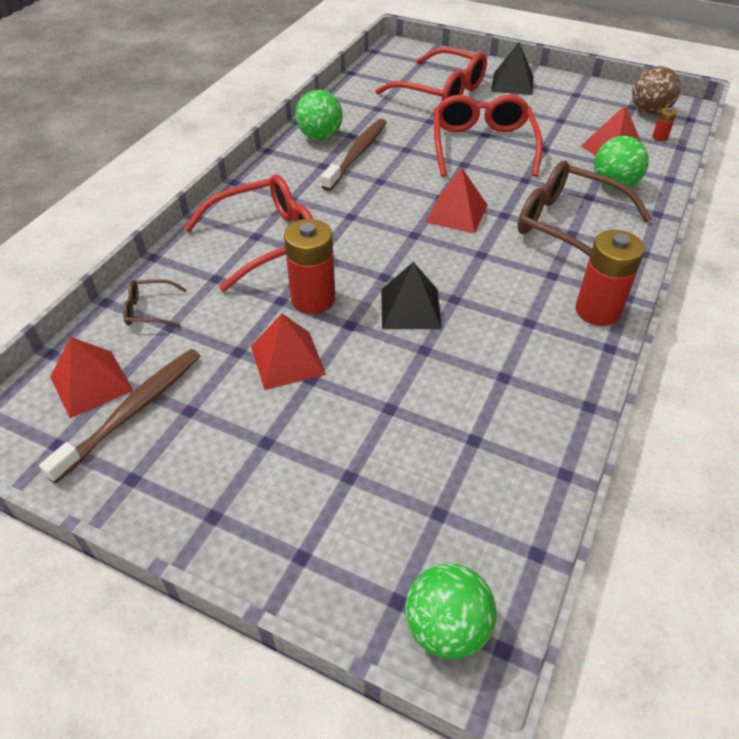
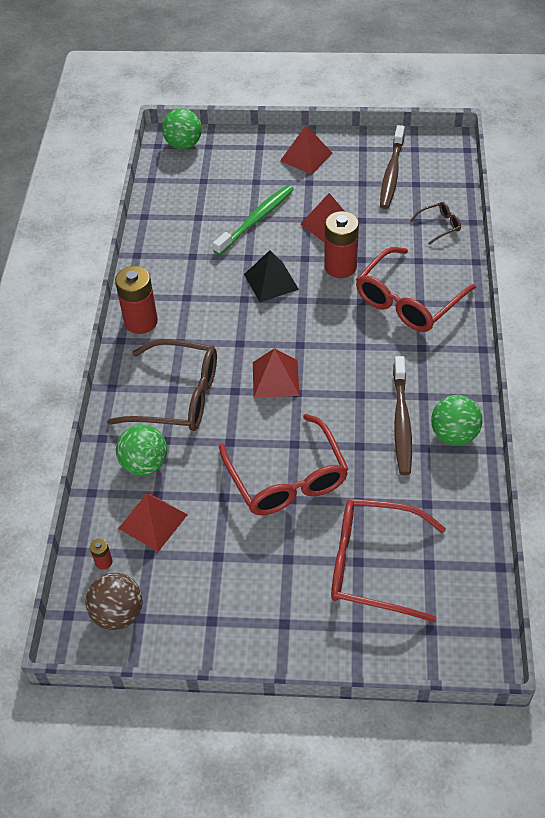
camera: 160 degrees right, 5 degrees up
(91, 383) = (429, 178): red pyramid -> red pyramid (306, 157)
(385, 403) = (256, 220): none -> green toothbrush
(512, 83) = (295, 617): black pyramid -> none

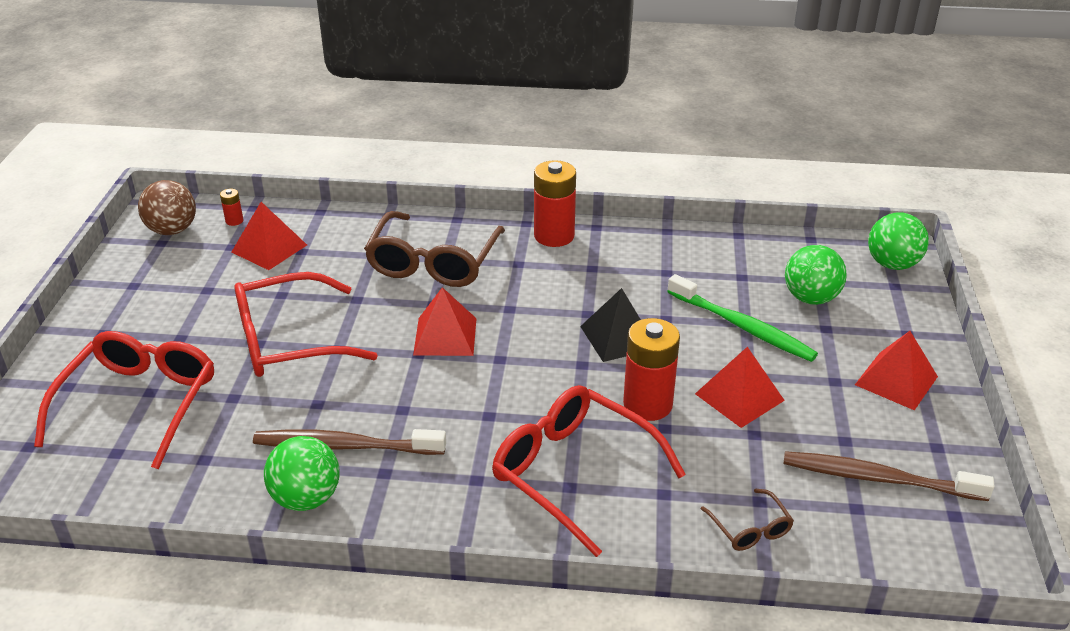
camera: 90 degrees right, 15 degrees down
(144, 464) = (345, 242): green ball -> green ball (810, 298)

